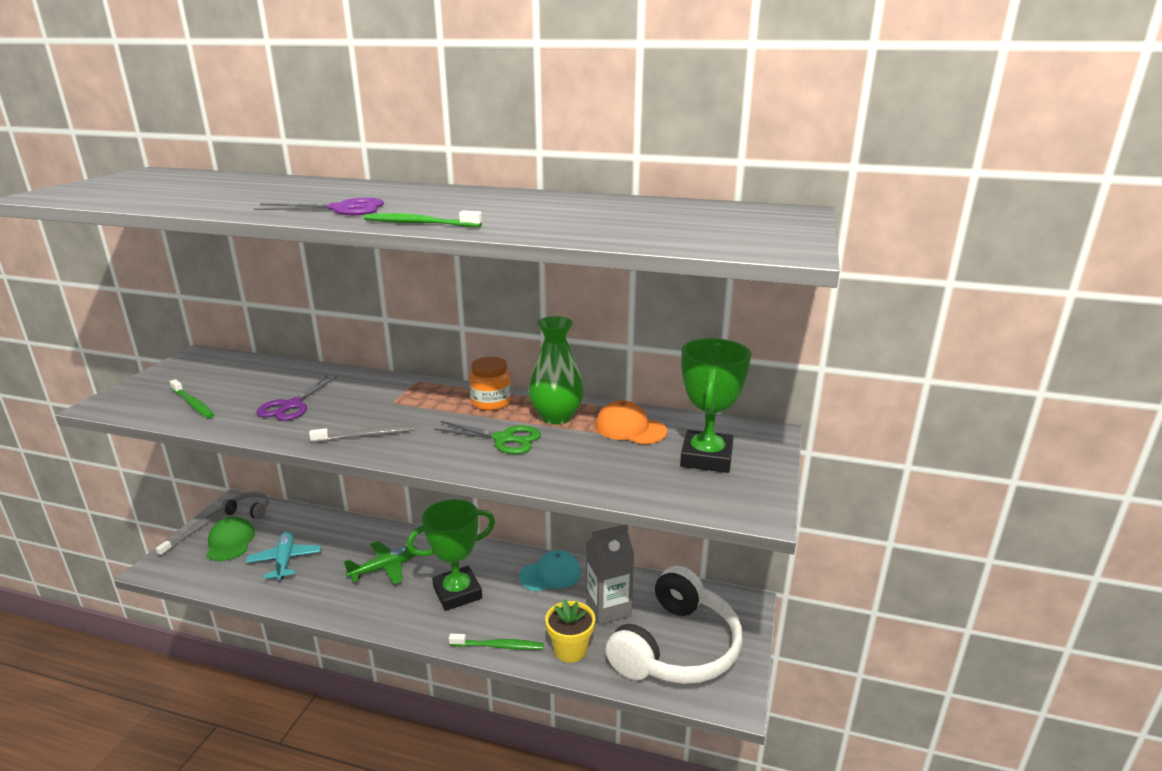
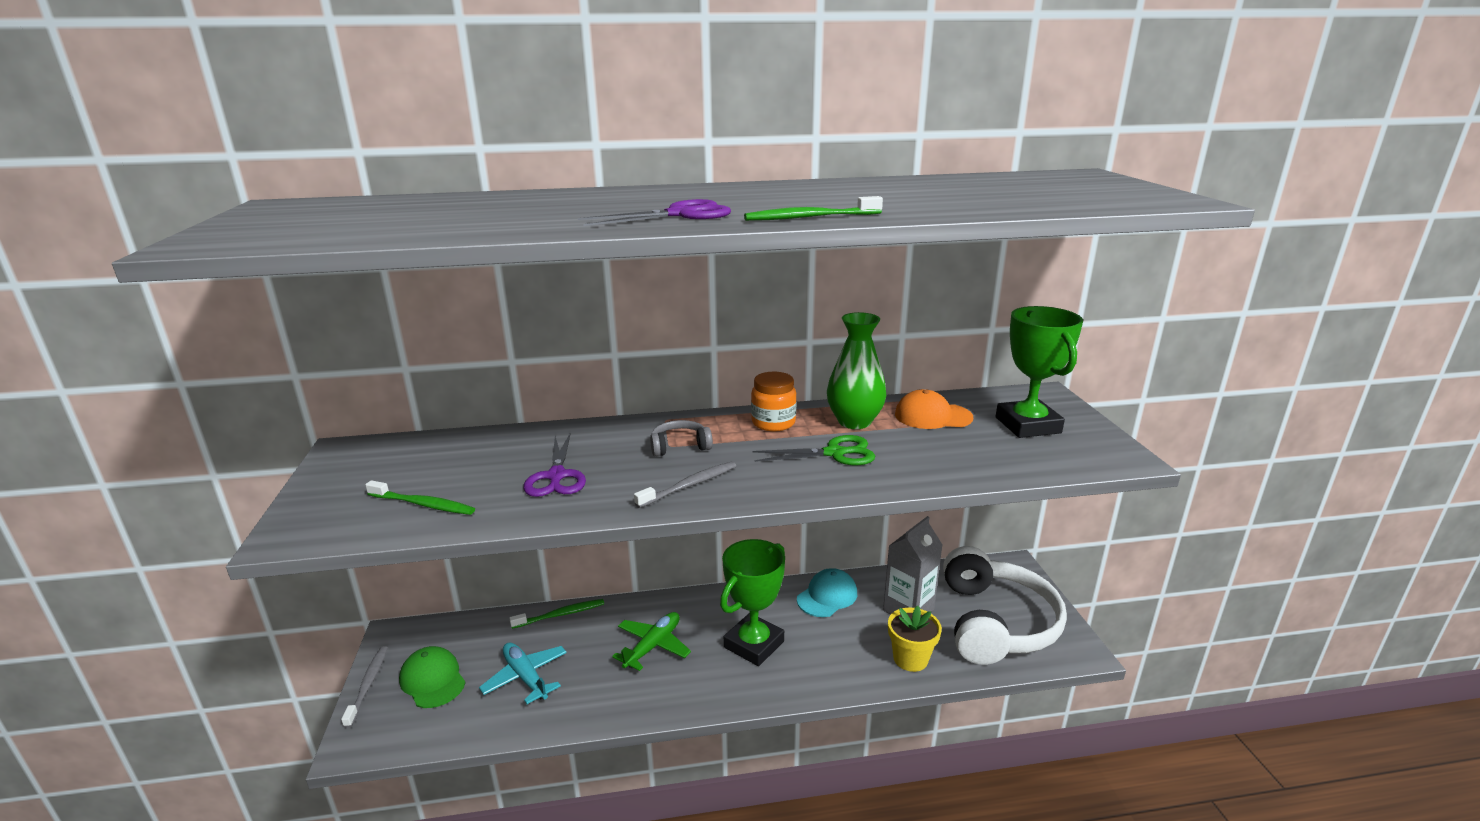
camera: 25 degrees left, 0 degrees up
(249, 511) = (423, 637): grey headphones -> grey headphones (680, 446)
(499, 646) = (843, 680): green toothbrush -> green toothbrush (560, 614)

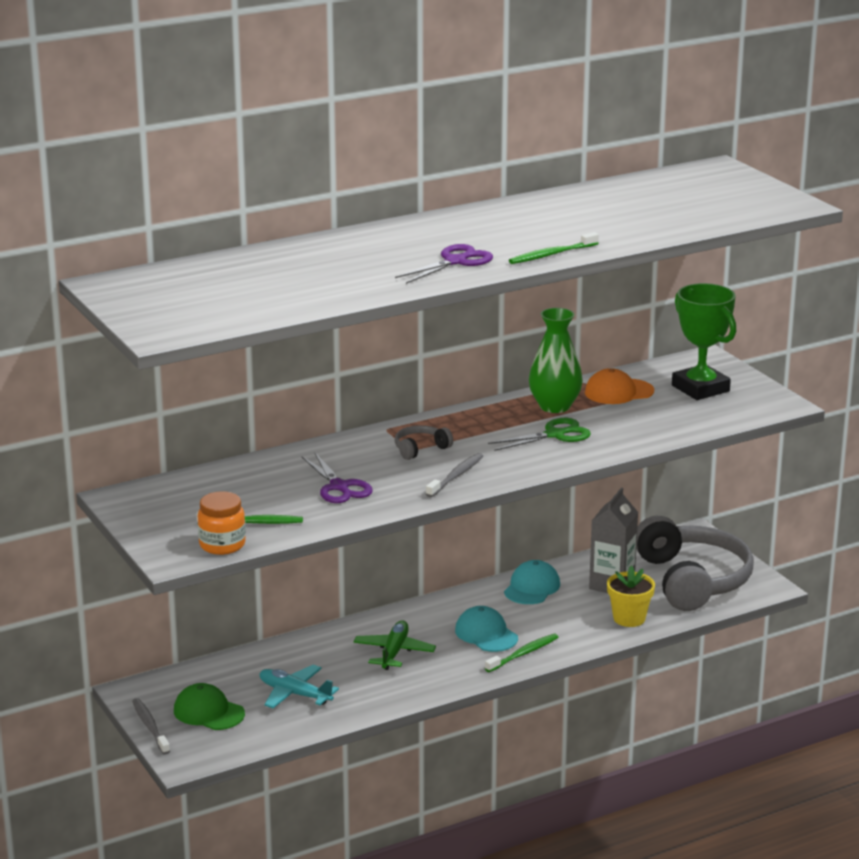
camera: 20 degrees left, 0 degrees up
(560, 614) = (284, 647): green toothbrush -> green toothbrush (523, 654)
(754, 644) = (486, 634): green trophy -> turquoise cap
(773, 423) = (485, 418): orange jar -> orange jar (222, 545)
(996, 623) = (692, 580): white headphones -> grey headphones

